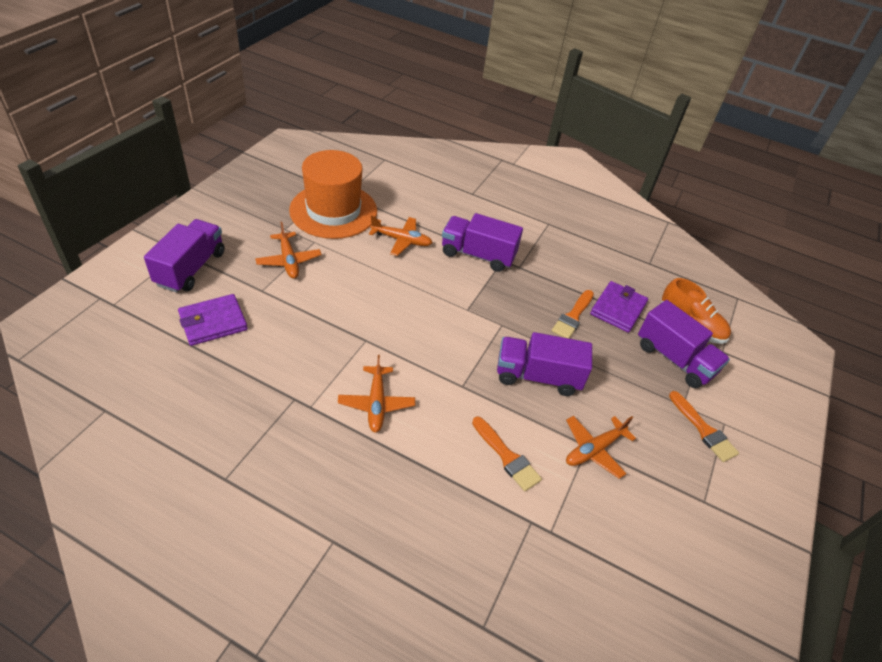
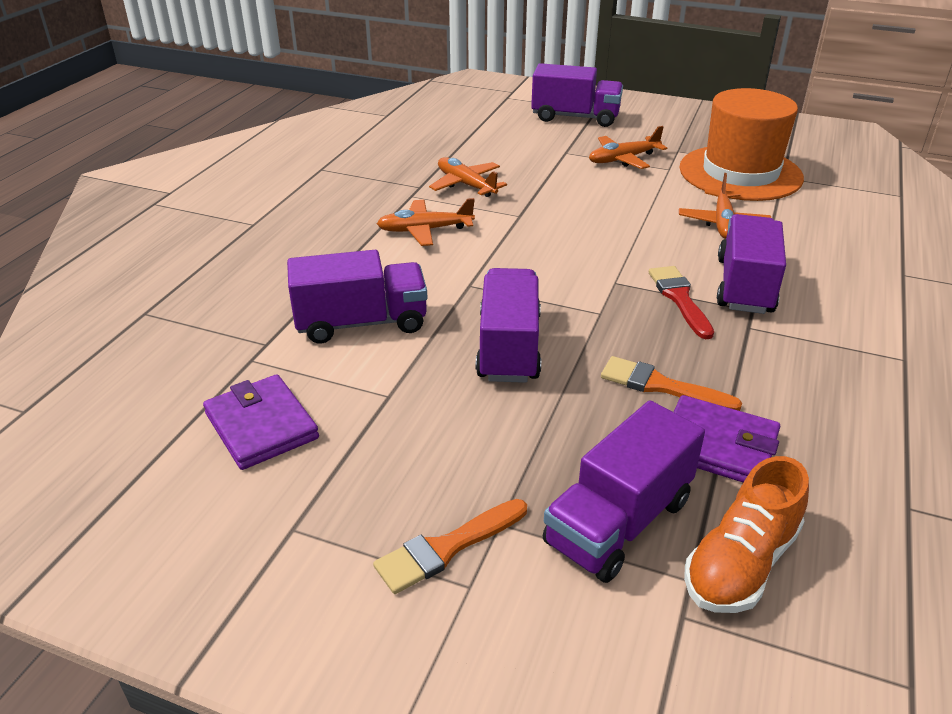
camera: 90 degrees right, 10 degrees down
(213, 322) = (506, 137): purple wallet -> purple wallet (261, 426)
(489, 285) = (679, 298): none -> red brush
(507, 456) = (361, 323): orange brush -> purple truck
(594, 449) = (382, 402): orange plane -> orange plane (466, 185)

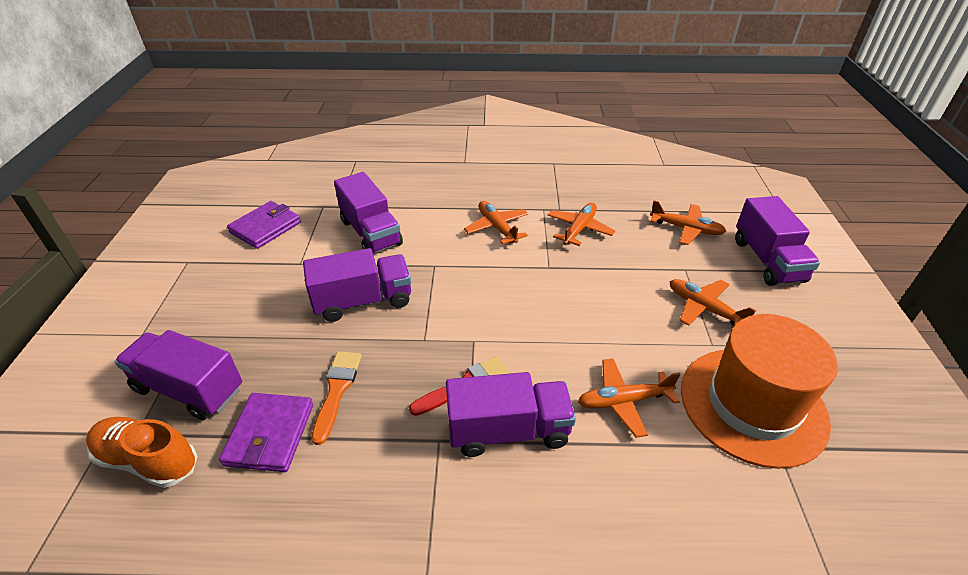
camera: 70 degrees right, 5 degrees up
(446, 548) = (170, 319): orange brush -> none
(506, 135) = (686, 229): none -> orange plane

